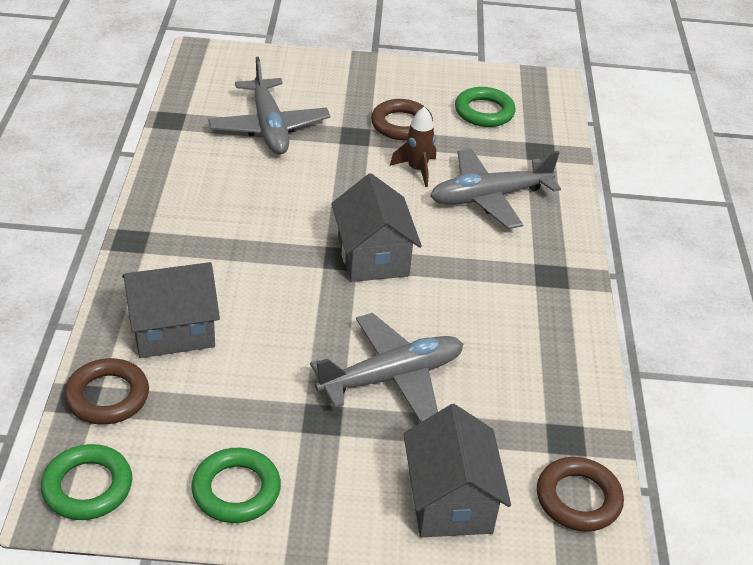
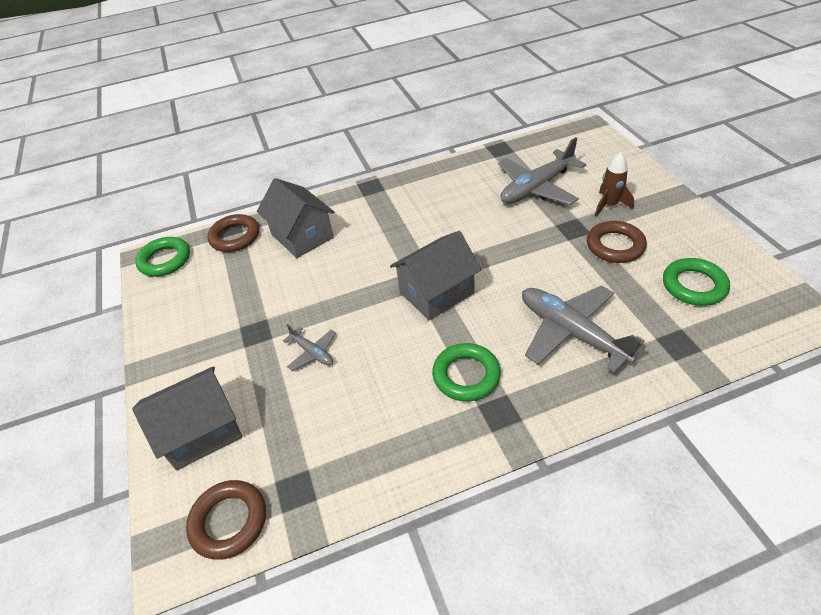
camera: 75 degrees right, 5 degrees up
(236, 490) = (179, 318): green ring -> green ring (466, 375)
(392, 377) = (312, 353): grey plane -> grey plane, size x0.49
(417, 170) = (564, 276): brown rocket -> brown rocket (609, 205)

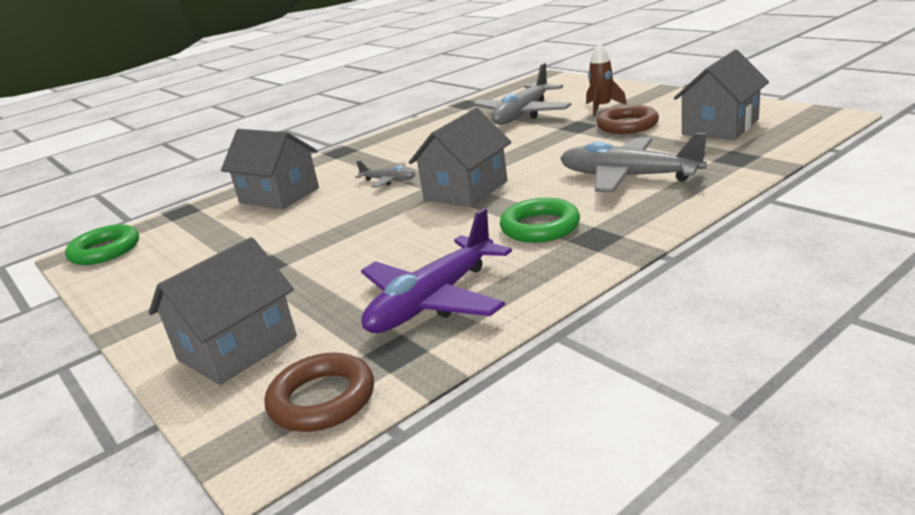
camera: 20 degrees left, 20 degrees down
(235, 237) = (192, 215): brown ring -> none
(312, 353) = (347, 259): grey plane -> grey plane (389, 180)
(345, 439) = (433, 301): none -> purple plane
(694, 285) = (720, 127): green ring -> grey house

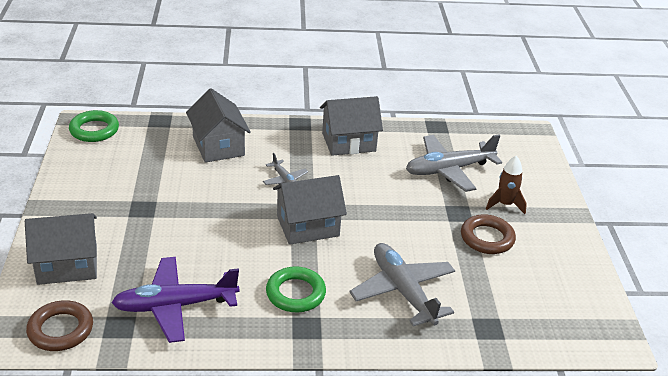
camera: 30 degrees right, 10 degrees up
(720, 127) = (534, 290): grey house -> grey house (348, 142)

